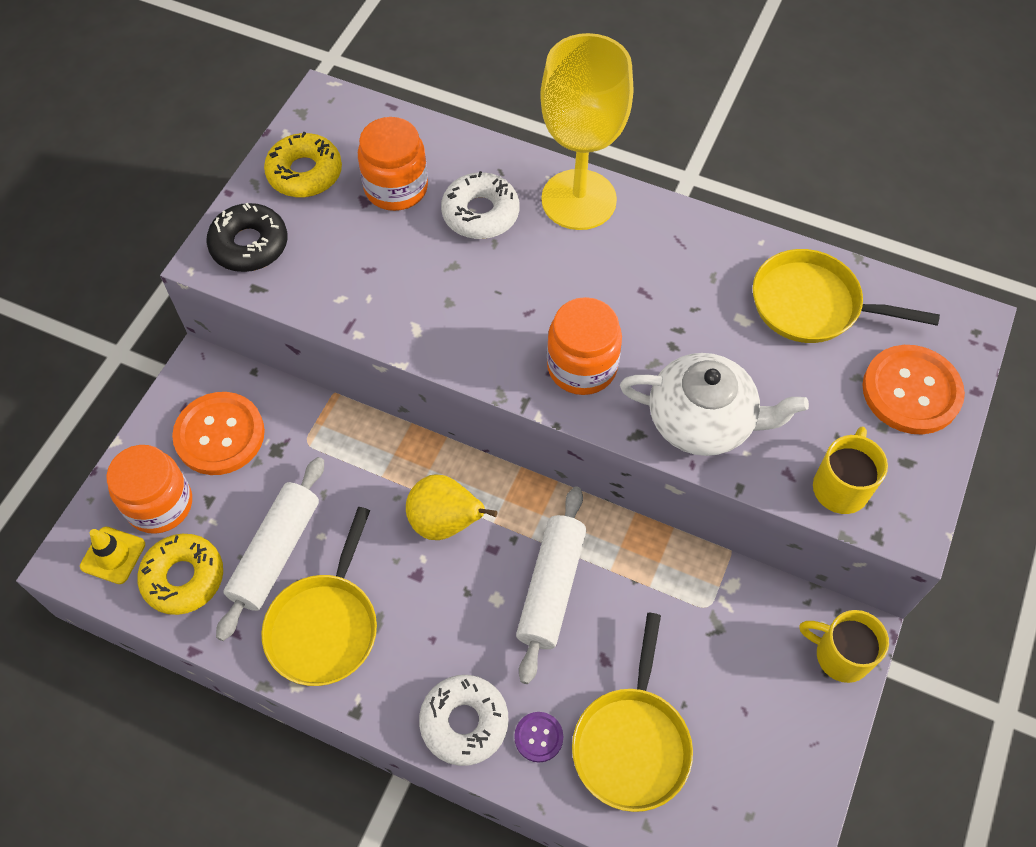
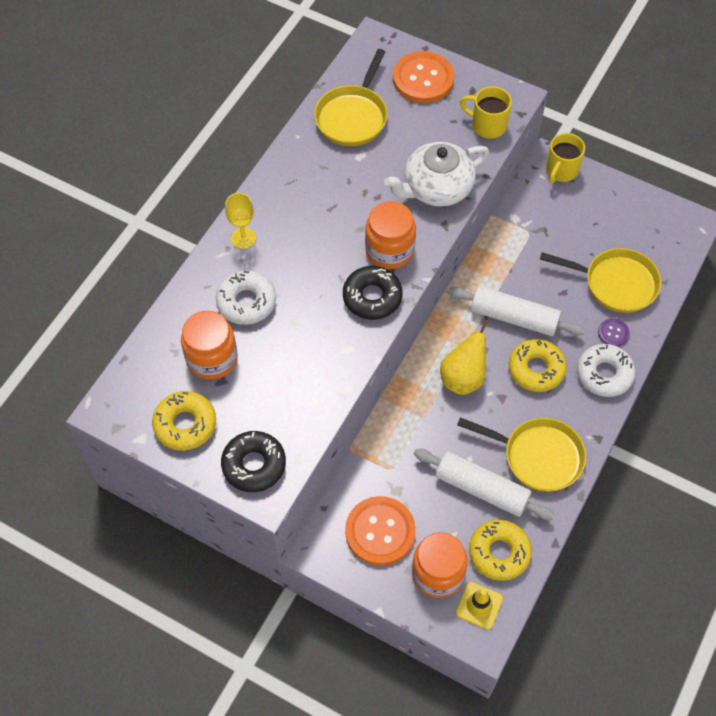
camera: 85 degrees left, 0 degrees up
(466, 621) = (536, 369): none -> yellow donut
(501, 351) = (372, 297): none -> black donut
(579, 200) = (243, 238): yellow goblet -> yellow goblet, size x0.44
(703, 420) = (436, 188): white teapot -> white teapot turned 135 degrees counterclockwise

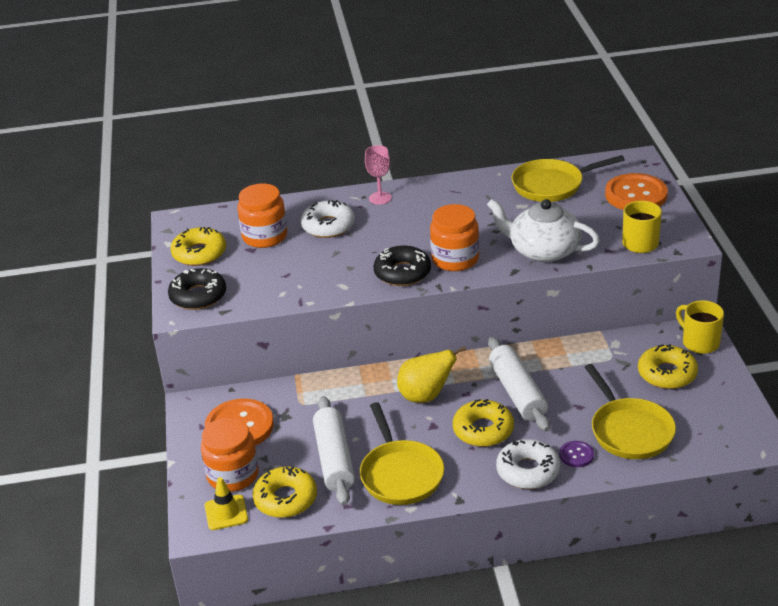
camera: 55 degrees right, 25 degrees down
(243, 238) = (380, 198): yellow goblet -> pink goblet
(561, 170) = (699, 342): yellow mug -> yellow mug turned 60 degrees clockwise
(576, 215) = (667, 374): none -> yellow donut

